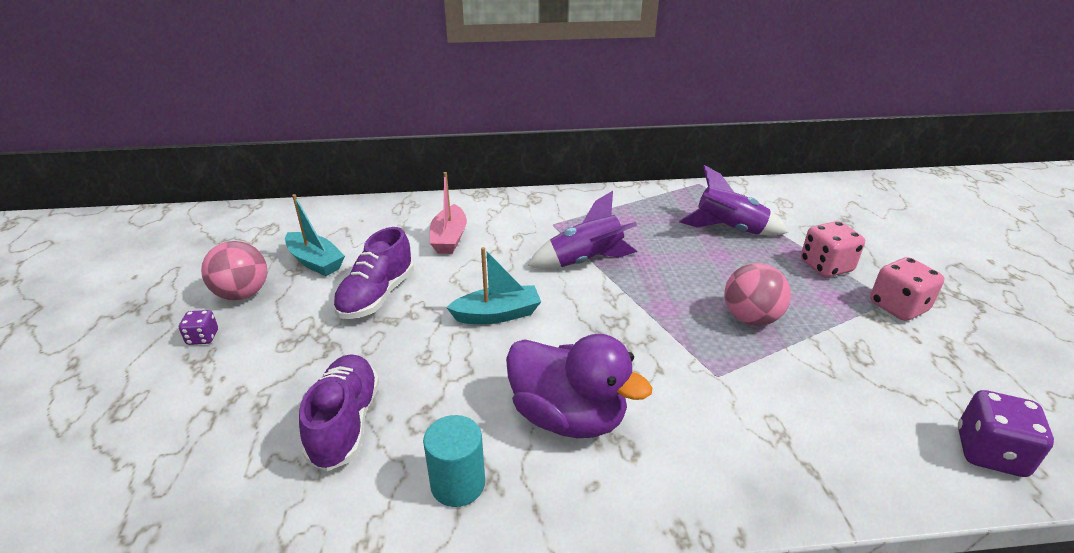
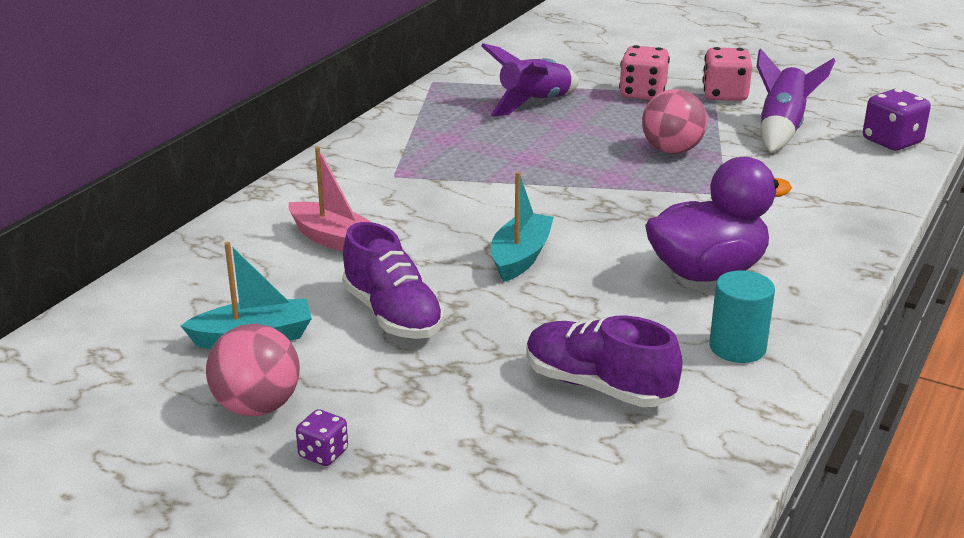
camera: 55 degrees left, 5 degrees down
(585, 261) = (489, 184): purple rocket -> purple rocket (782, 130)

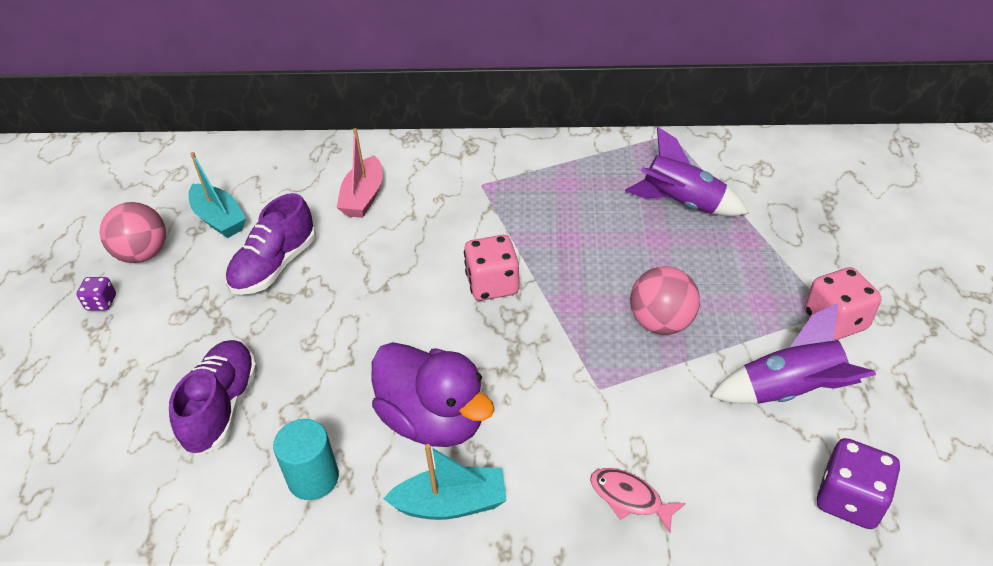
camera: 65 degrees right, 15 degrees up
(520, 257) = (392, 298): turquoise boat -> turquoise boat (451, 503)
(642, 94) = (775, 262): pink dice -> pink dice (492, 285)
(848, 211) = (630, 498): none -> pink fish

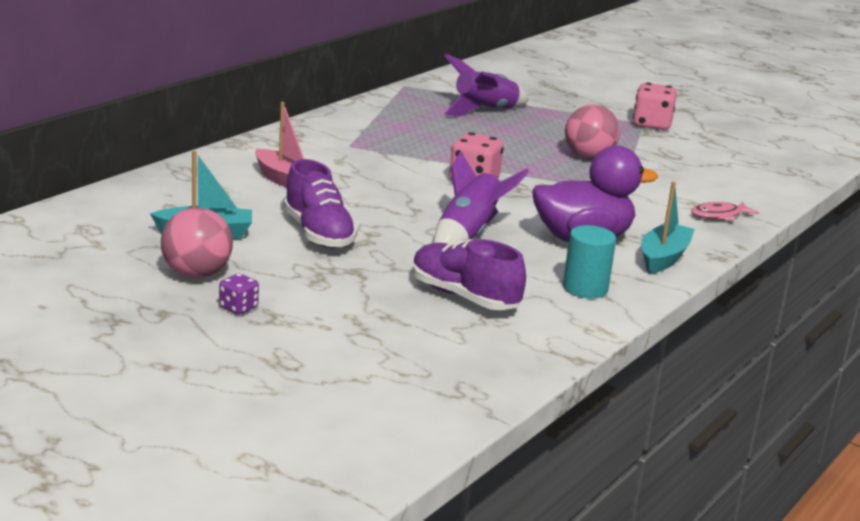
camera: 60 degrees left, 20 degrees down
(788, 391) = (690, 154): purple rocket -> purple rocket (468, 235)
(849, 500) = (781, 174): purple dice -> none

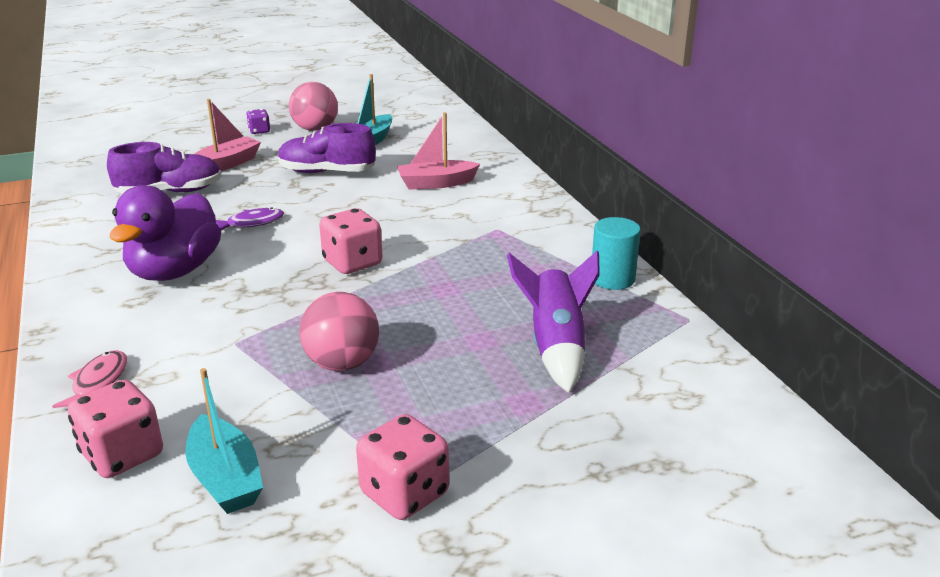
camera: 125 degrees right, 5 degrees up
(361, 292) = (226, 164): none -> pink boat
(468, 235) = (251, 223): purple rocket -> purple fish
(585, 288) = (107, 239): turquoise cylinder -> turquoise cylinder (612, 279)
(663, 258) = (86, 297): turquoise boat -> turquoise boat (225, 478)
(745, 187) = (122, 455): none -> pink dice

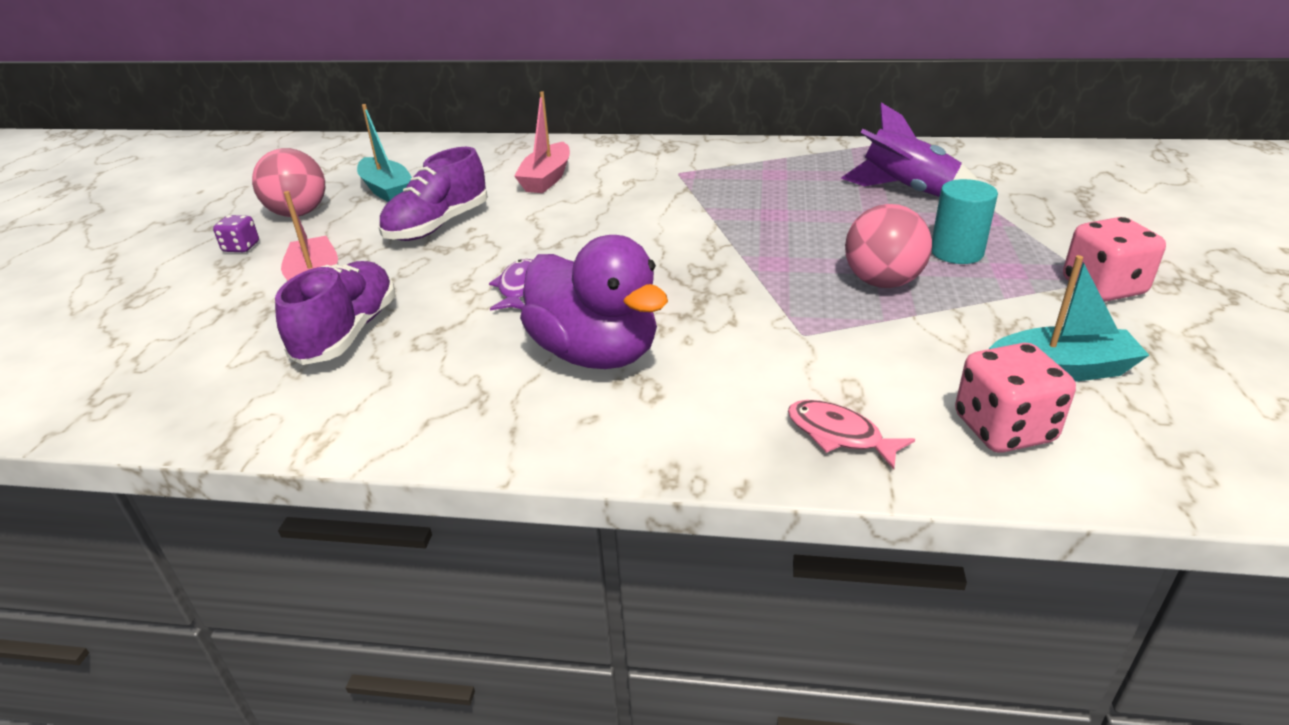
camera: 60 degrees left, 5 degrees up
(352, 263) = (681, 246): pink dice -> none
(612, 279) = (813, 151): turquoise cylinder -> turquoise cylinder (956, 252)

